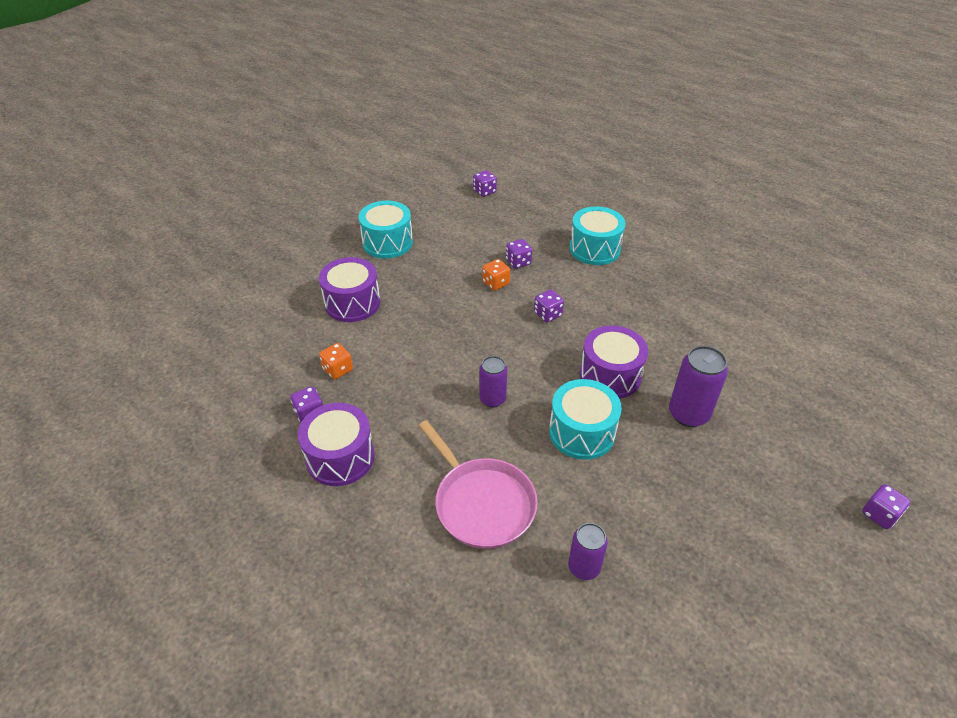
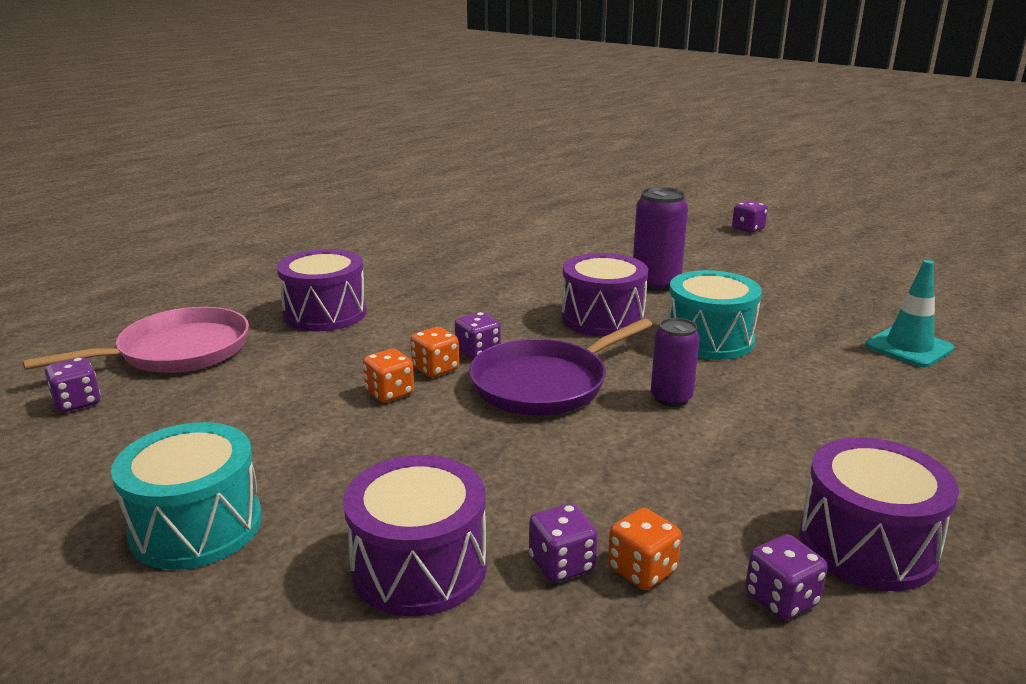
camera: 90 degrees left, 20 degrees down
(482, 503) = (867, 407): pink pan -> pink pan (178, 351)
(508, 343) = (544, 384): none -> purple pan
(518, 262) = (336, 372): purple dice -> purple dice (561, 564)
(525, 298) = (435, 369): none -> orange dice
(584, 567) = (909, 347): purple can -> turquoise traffic cone
(594, 249) = (325, 313): turquoise drum -> purple drum

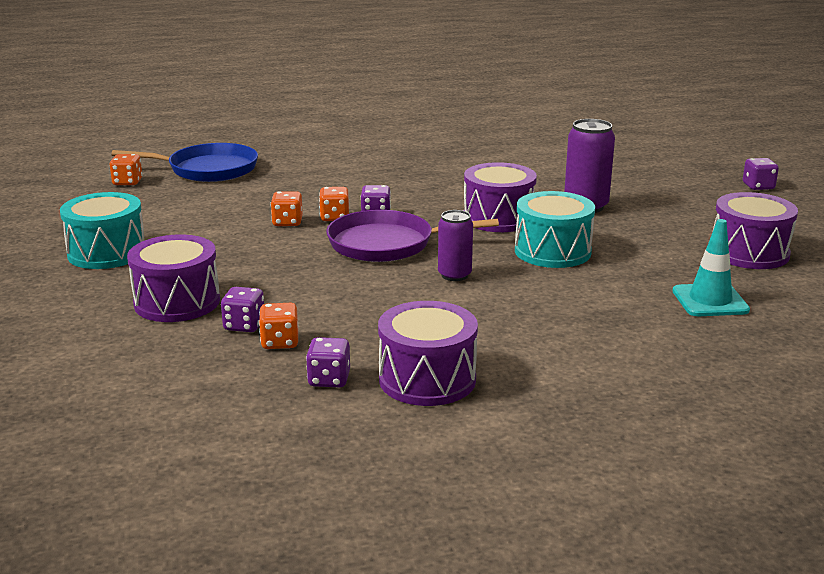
camera: 35 degrees right, 0 degrees up
(77, 402) = (127, 182): purple dice -> orange dice
(178, 351) = (208, 169): pink pan -> blue pan
(325, 313) = (319, 169): purple drum -> purple drum (749, 253)

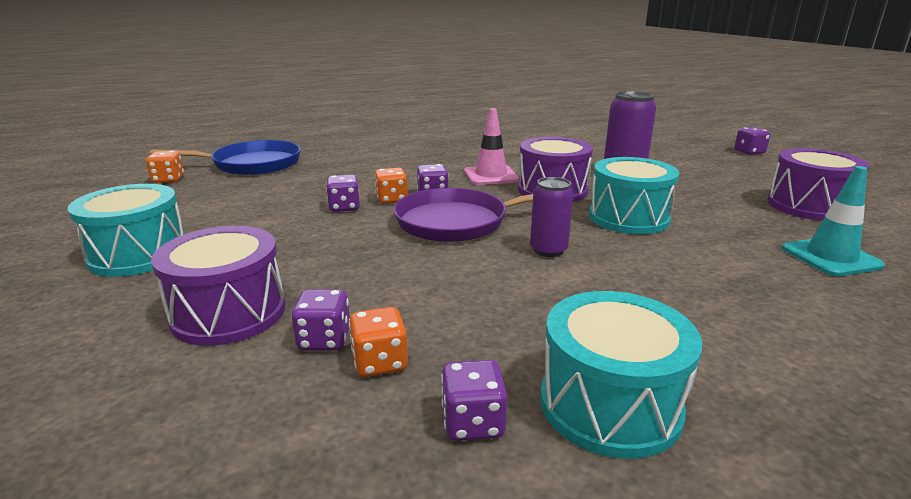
camera: 10 degrees left, 0 degrees up
(287, 222) = (344, 207): orange dice -> purple dice
(427, 379) = (610, 405): purple drum -> turquoise drum
(445, 198) = (491, 176): none -> pink traffic cone

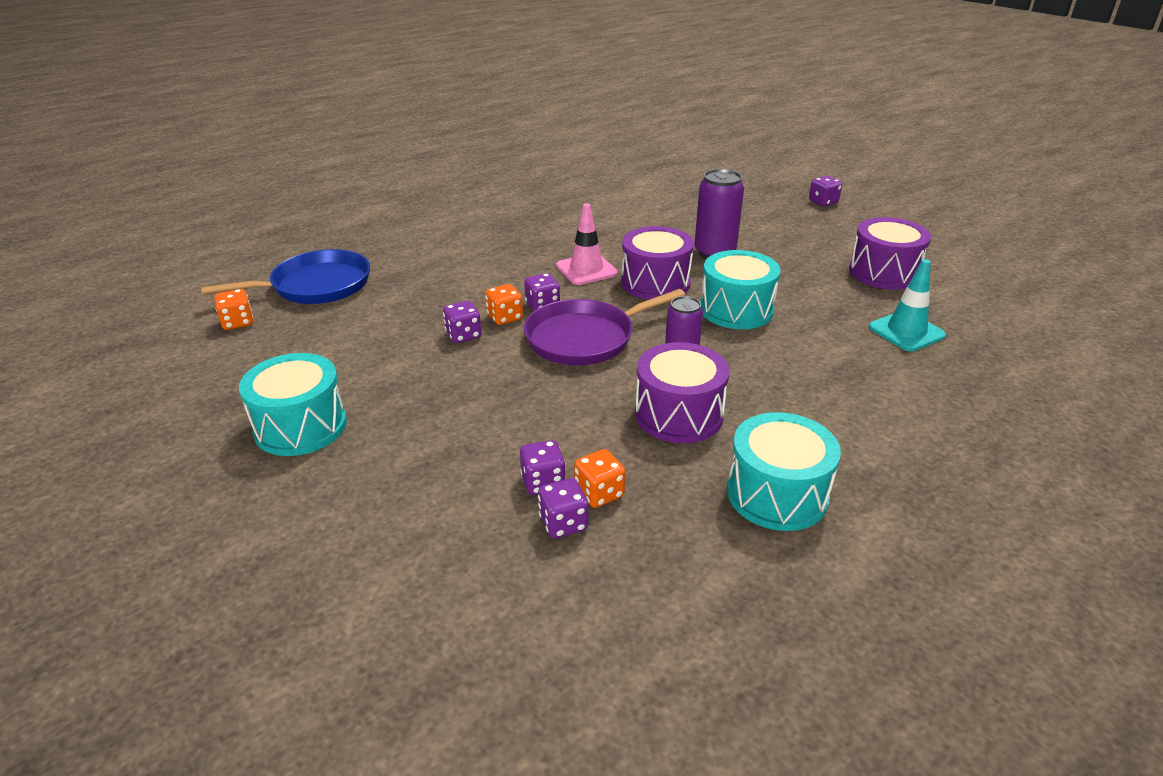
camera: 15 degrees left, 10 degrees up
(228, 313) = (443, 472): purple drum -> purple drum (678, 414)
(473, 423) = (691, 526): purple dice -> purple dice (563, 523)

